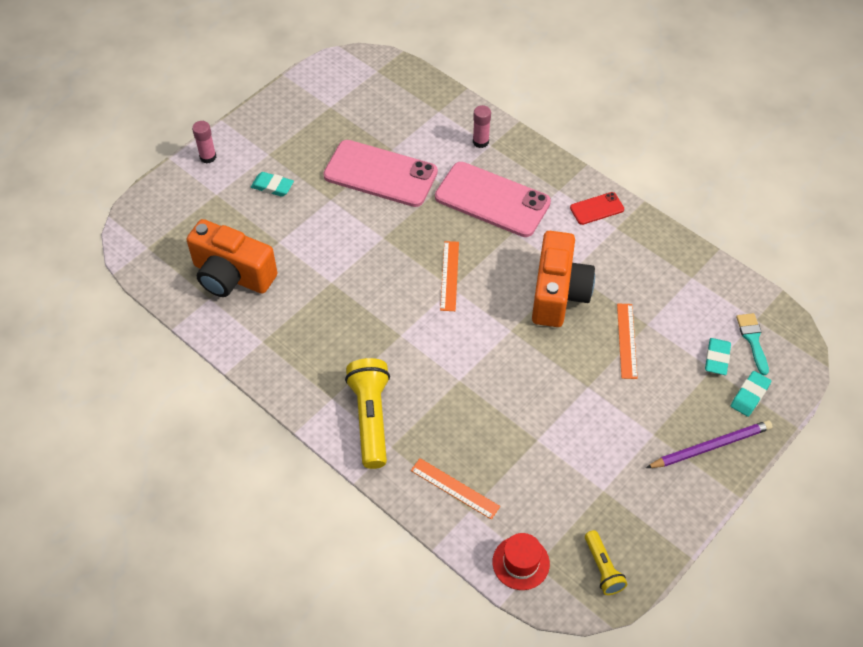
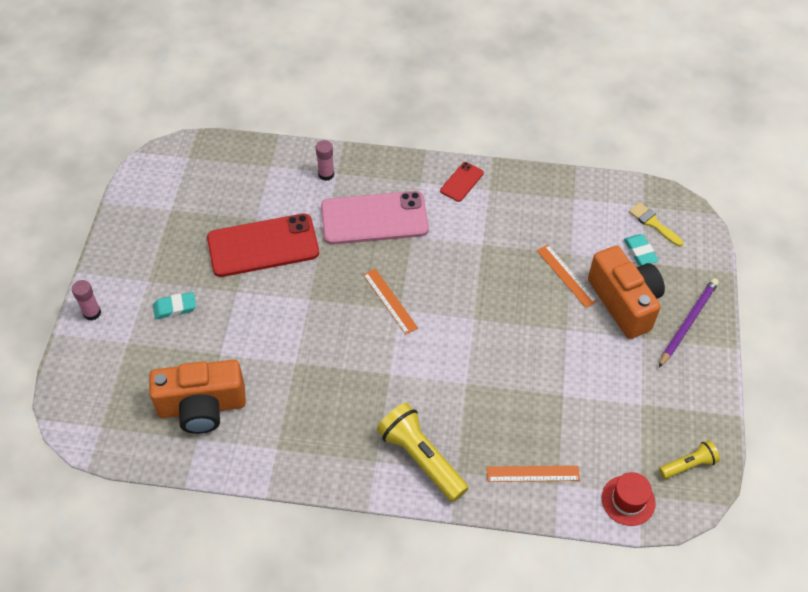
camera: 35 degrees left, 0 degrees up
(380, 174) = (263, 246): pink phone -> red phone
(558, 293) = (486, 267): orange camera -> orange camera (624, 302)
(603, 568) = (688, 465): yellow flashlight -> yellow flashlight turned 60 degrees counterclockwise
(750, 395) = (684, 267): turquoise eraser -> none
(752, 340) = (653, 223): turquoise brush -> yellow brush

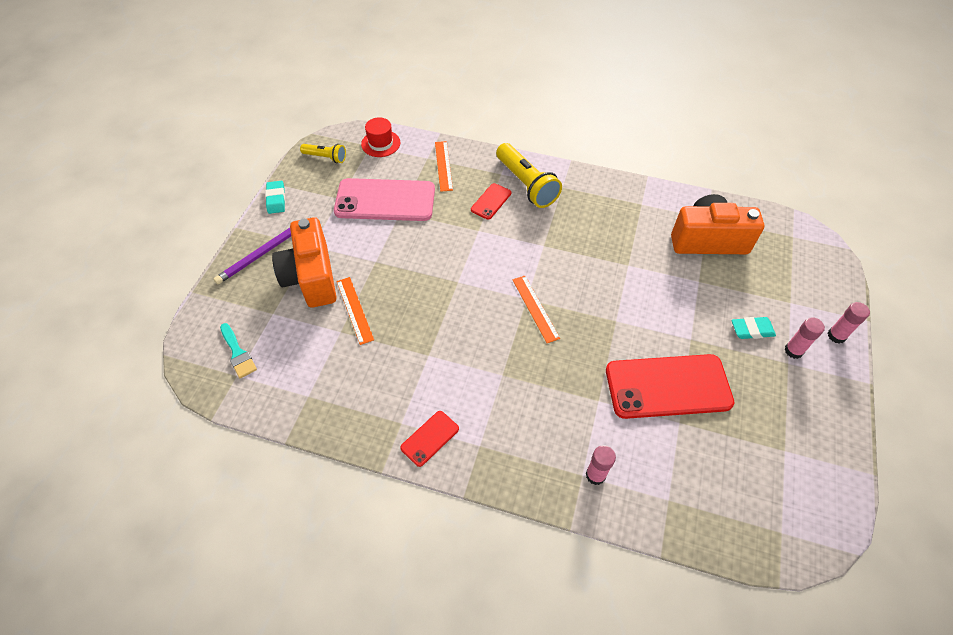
camera: 170 degrees left, 0 degrees up
(139, 292) = (793, 351): none -> pink glue stick
(374, 218) = (541, 403): pink phone -> pink phone (385, 200)
(460, 425) = (491, 201): none -> red phone
(533, 474) = (443, 166): orange ruler -> orange ruler turned 75 degrees clockwise
(640, 252) = (269, 324): turquoise eraser -> turquoise eraser (276, 199)
(653, 223) = (238, 353): yellow brush -> turquoise brush
(688, 465) = (326, 157): yellow flashlight -> yellow flashlight turned 150 degrees counterclockwise

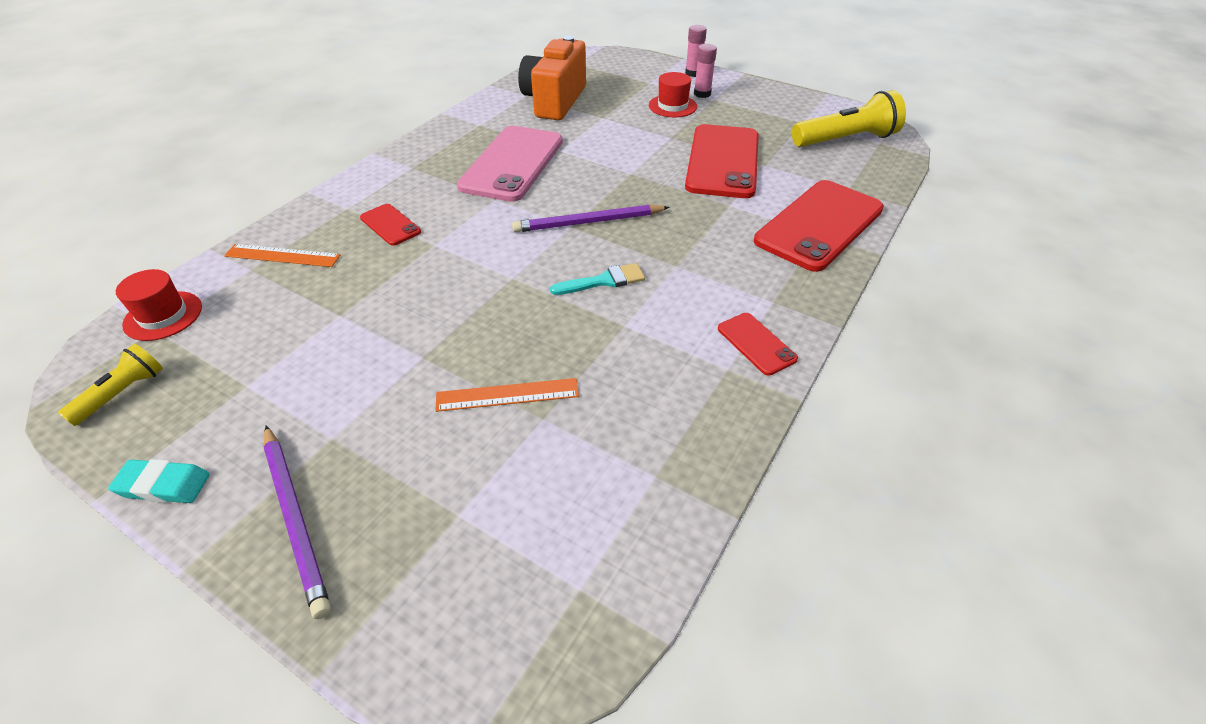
camera: 75 degrees left, 10 degrees down
(238, 353) = (528, 583): turquoise brush -> turquoise brush (604, 281)
(311, 277) = (406, 446): orange camera -> none
(385, 200) = (300, 328): pink phone -> pink phone (512, 164)
(526, 184) = (385, 191): yellow flashlight -> yellow flashlight (846, 140)
(535, 308) = (588, 222): orange ruler -> purple pencil
(595, 475) = (819, 225): pink glue stick -> red phone
(752, 330) = (672, 106): turquoise eraser -> red hat

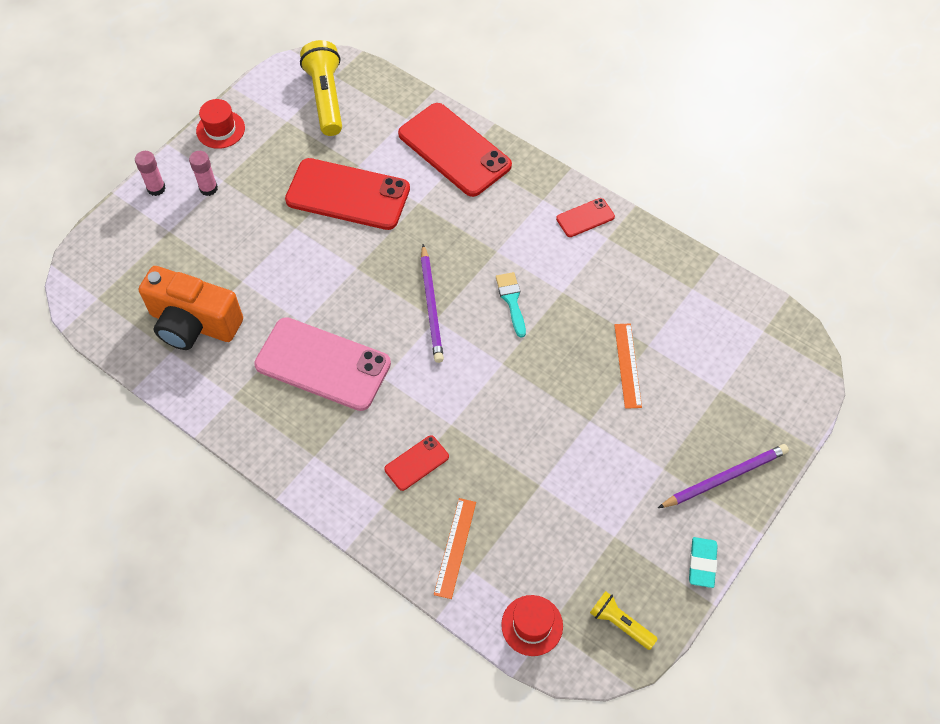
camera: 85 degrees left, 15 degrees up
(672, 106) = (230, 217): red hat -> red hat (220, 129)

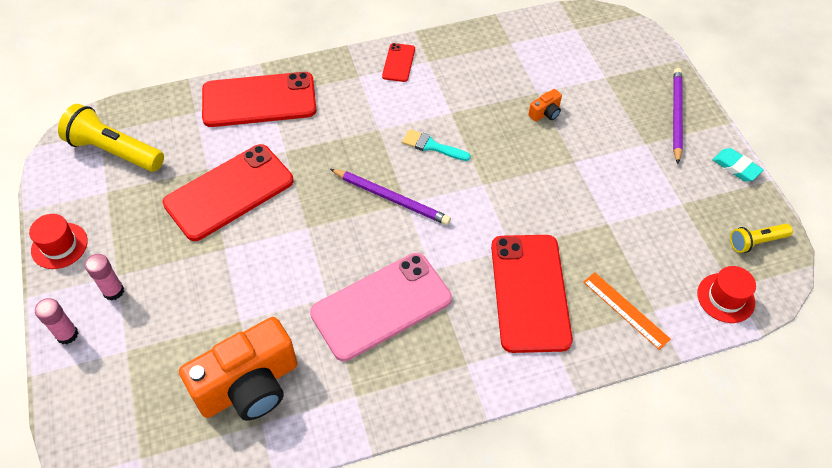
camera: 55 degrees left, 5 degrees down
(416, 463) = (530, 292): red phone -> red phone, size x2.16
(628, 365) = (545, 113): orange ruler -> orange camera

